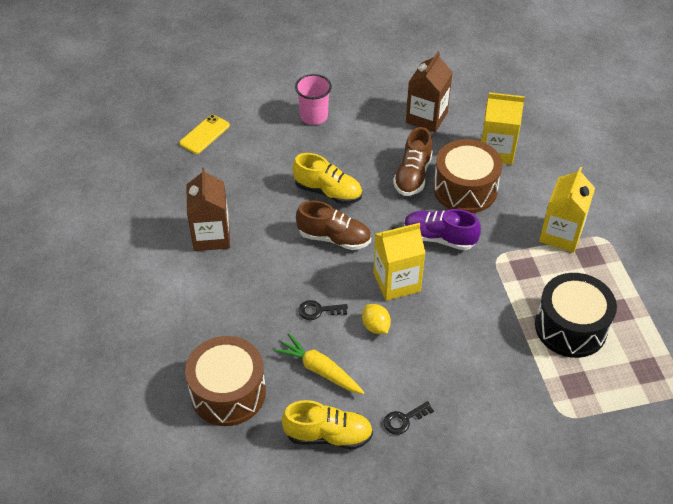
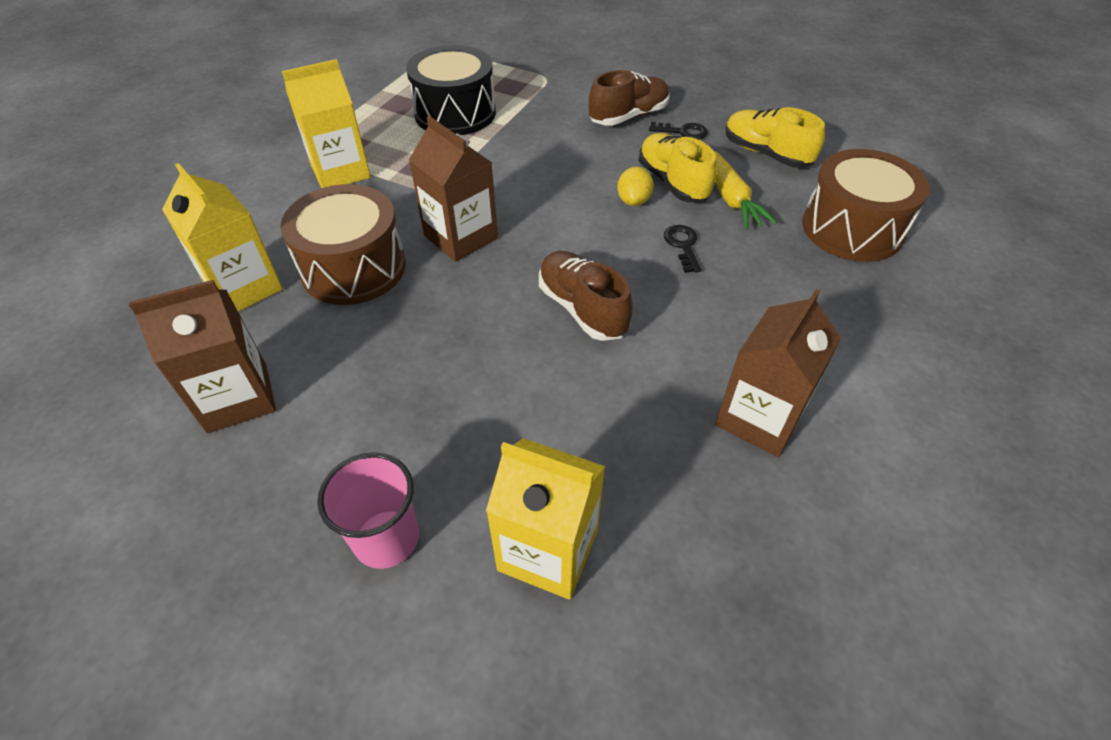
camera: 140 degrees left, 0 degrees up
(204, 134) = (628, 661): yellow phone -> none
(318, 310) = (683, 245): black key -> black key turned 135 degrees counterclockwise
(328, 192) = (522, 375): yellow shoe -> yellow shoe (673, 182)
(396, 282) = (564, 224): yellow carton -> yellow carton (548, 550)
(412, 175) = (385, 324): brown shoe -> brown shoe (628, 116)
(439, 238) = (461, 237): purple shoe -> brown carton

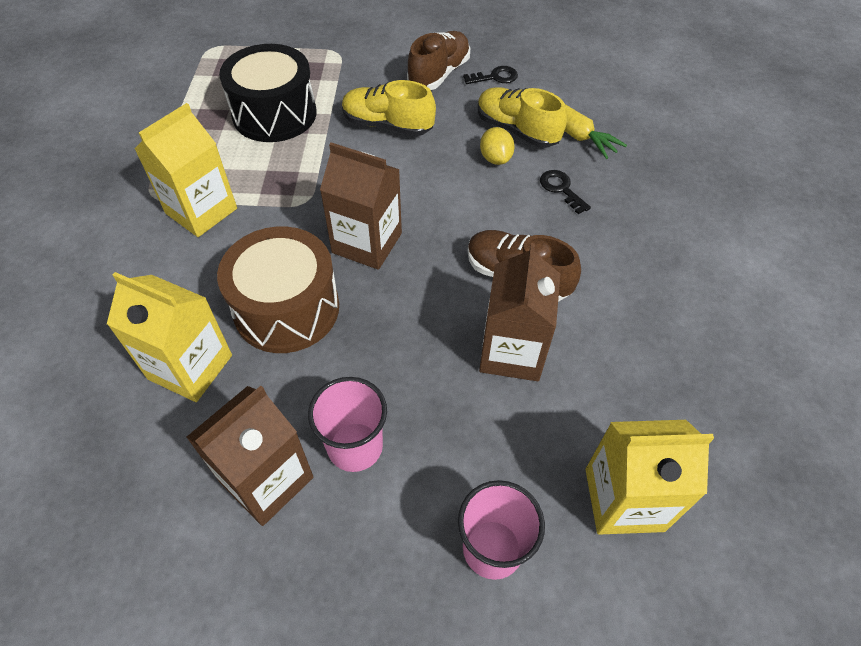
camera: 25 degrees left, 5 degrees up
(328, 400) = (355, 446): none -> pink cup
(759, 418) = (707, 322): brown carton -> brown carton (512, 352)
(766, 154) = (575, 80): yellow shoe -> yellow shoe (387, 125)
(852, 229) = (679, 132): brown drum -> none

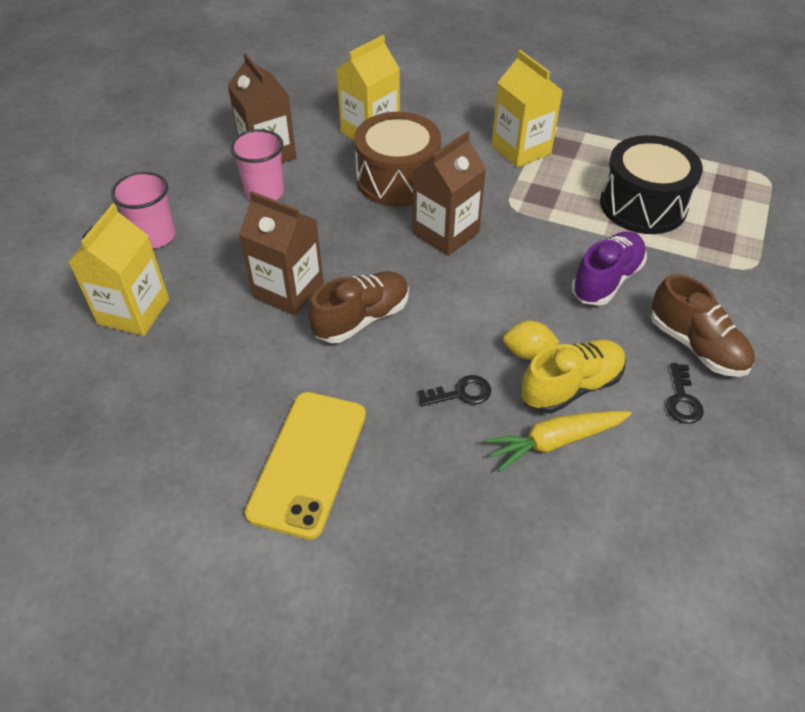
camera: 110 degrees right, 5 degrees down
(387, 125) = (606, 280): yellow shoe -> purple shoe
(689, 265) = (308, 462): none -> yellow phone

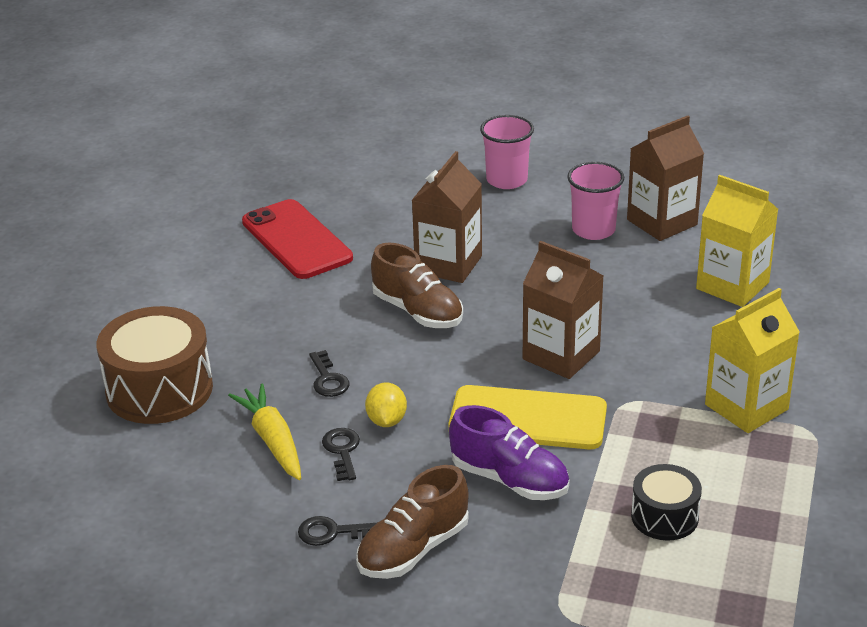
camera: 85 degrees right, 15 degrees down
(134, 311) = (406, 188): yellow carton -> none
(199, 411) = (297, 240): none -> red phone
(308, 462) = (246, 301): yellow phone -> yellow phone (528, 418)
(397, 179) = (647, 314): brown drum -> brown drum (159, 389)
(571, 387) = (342, 451): yellow shoe -> black key
(643, 205) = (664, 516): black drum -> black drum, size x0.56

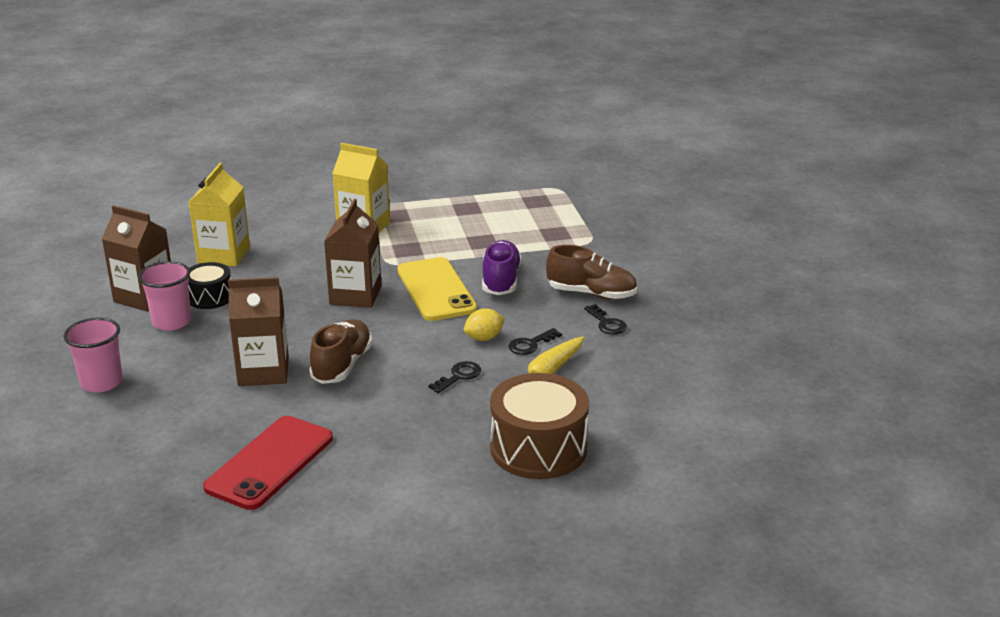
camera: 120 degrees left, 5 degrees down
(664, 516) = (487, 231): black drum -> black drum (210, 297)

